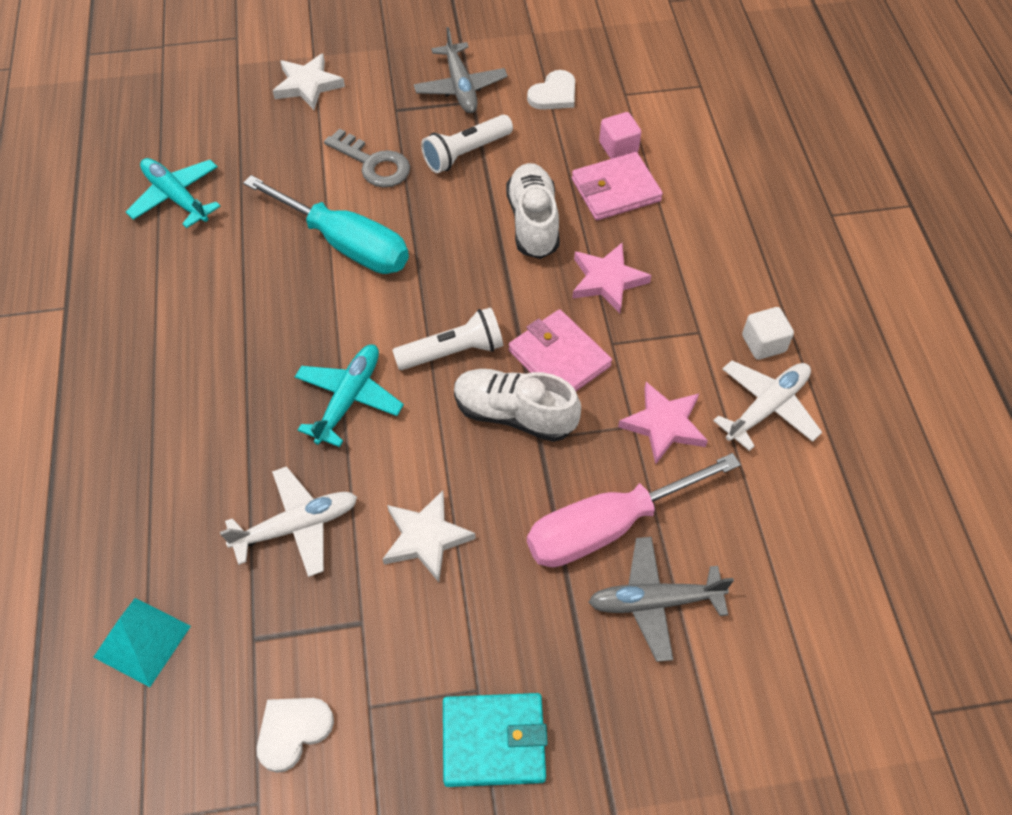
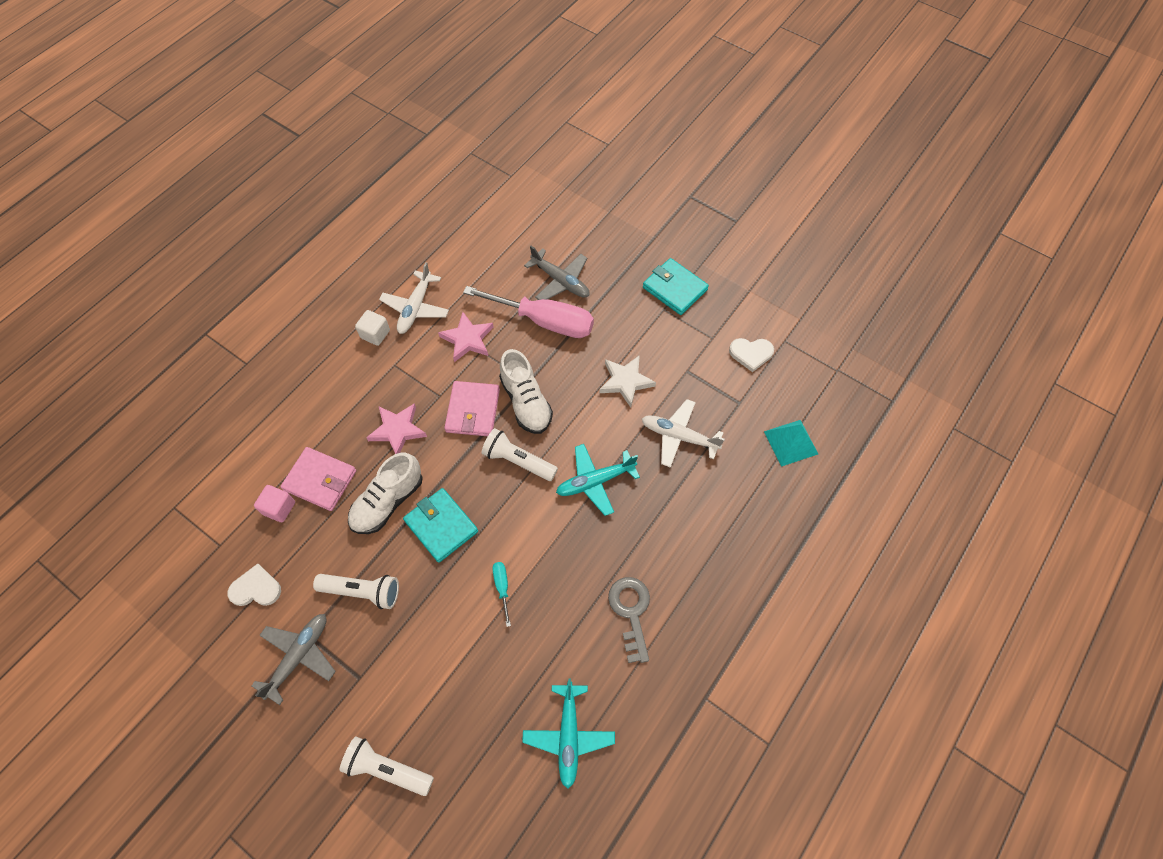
camera: 135 degrees left, 5 degrees up
(308, 85) = (387, 769): white star -> white flashlight
(345, 244) = (502, 587): turquoise screwdriver -> turquoise screwdriver, size x0.41
(373, 164) = (423, 639): grey key -> grey key (631, 612)
(459, 243) = (441, 526): none -> turquoise wallet
(767, 407) = (415, 308): white plane -> white plane turned 75 degrees counterclockwise

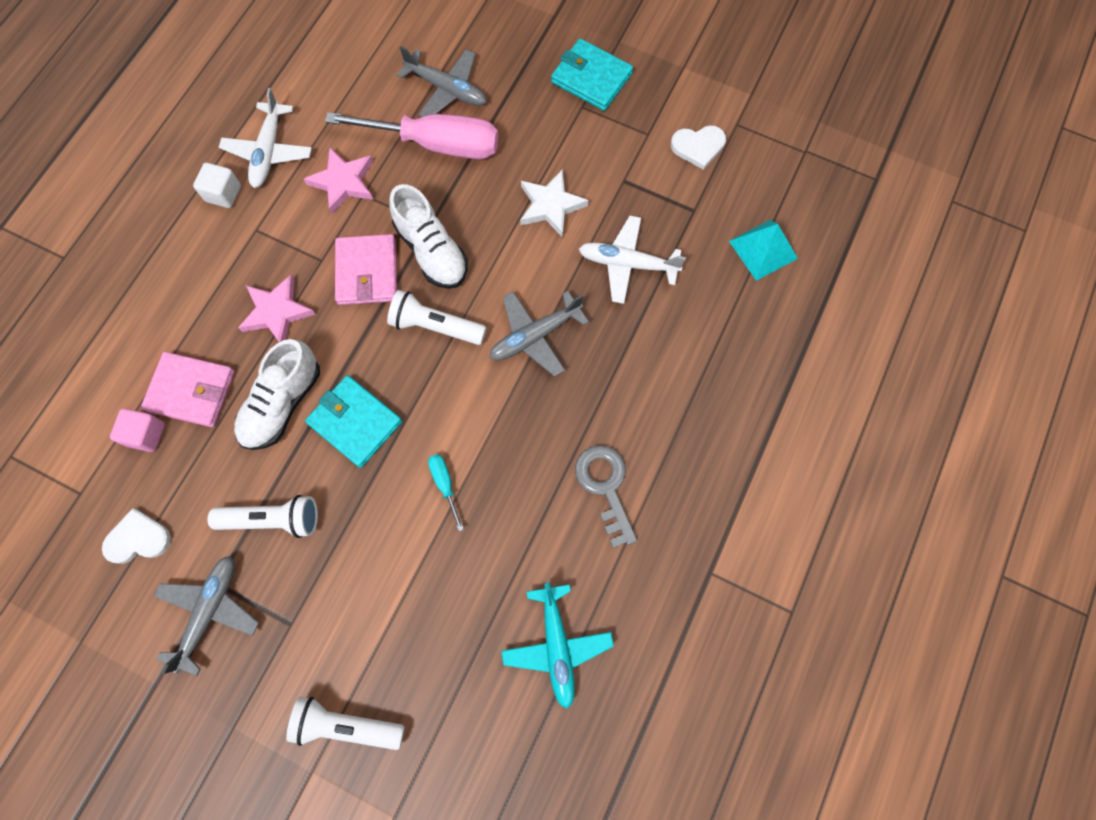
camera: 10 degrees left, 10 degrees up
(595, 481) = (535, 336): turquoise plane -> grey plane

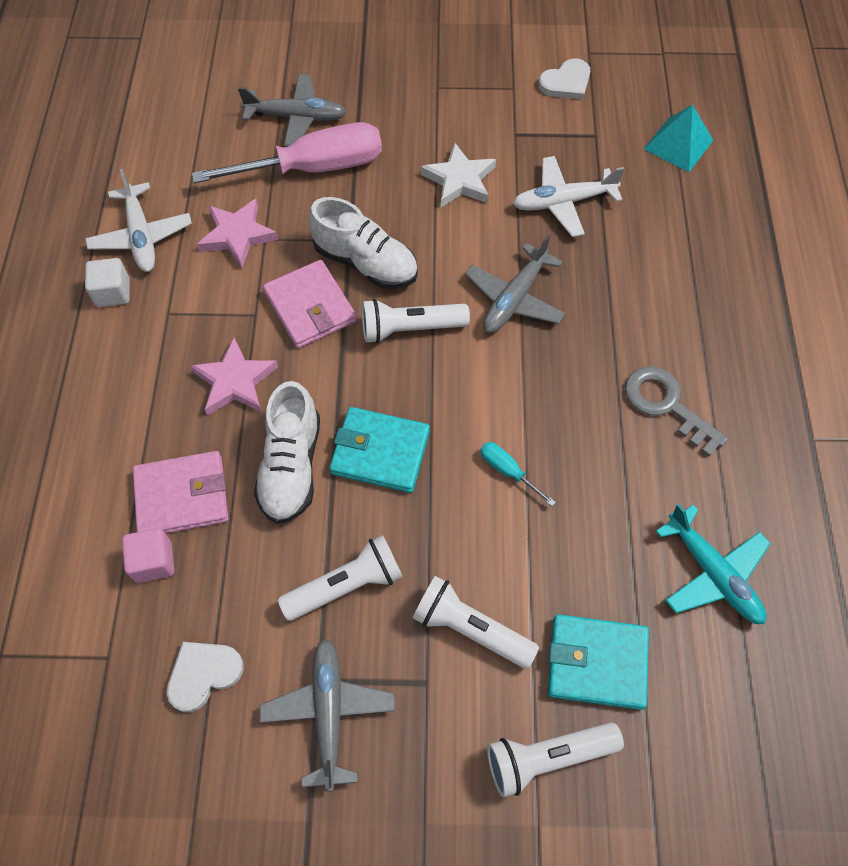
camera: 25 degrees left, 10 degrees down
(345, 598) = (470, 628): none -> white flashlight
(591, 78) = (432, 61): turquoise wallet -> turquoise wallet (597, 663)

